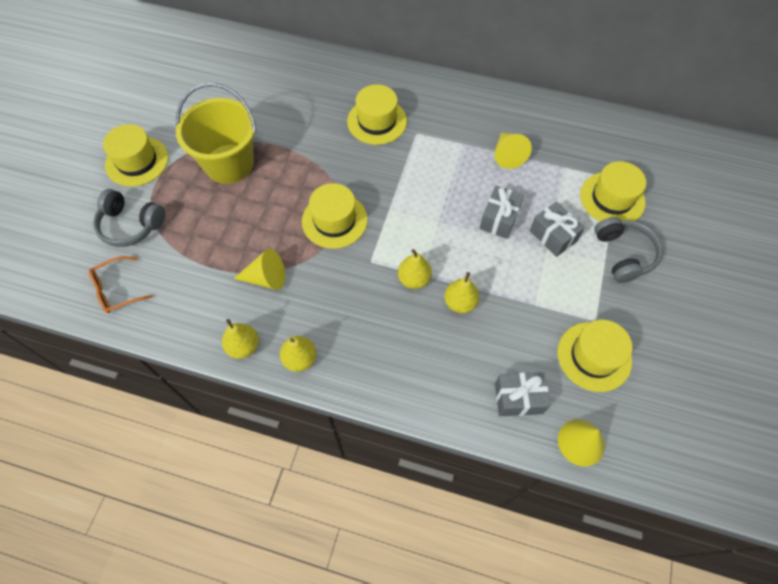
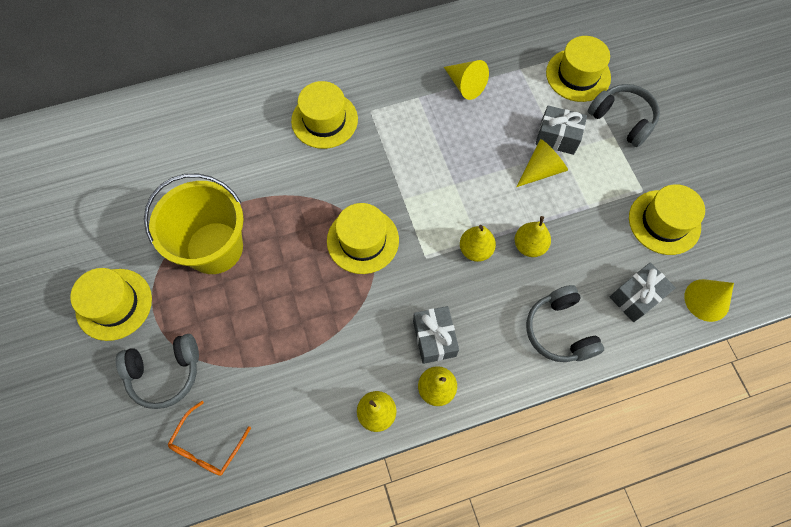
camera: 35 degrees left, 5 degrees up
(266, 278) = (344, 336): yellow cone -> yellow cone (541, 170)
(431, 381) = (559, 330): none -> grey headphones
(499, 219) = (503, 149): grey gift -> grey gift (434, 338)

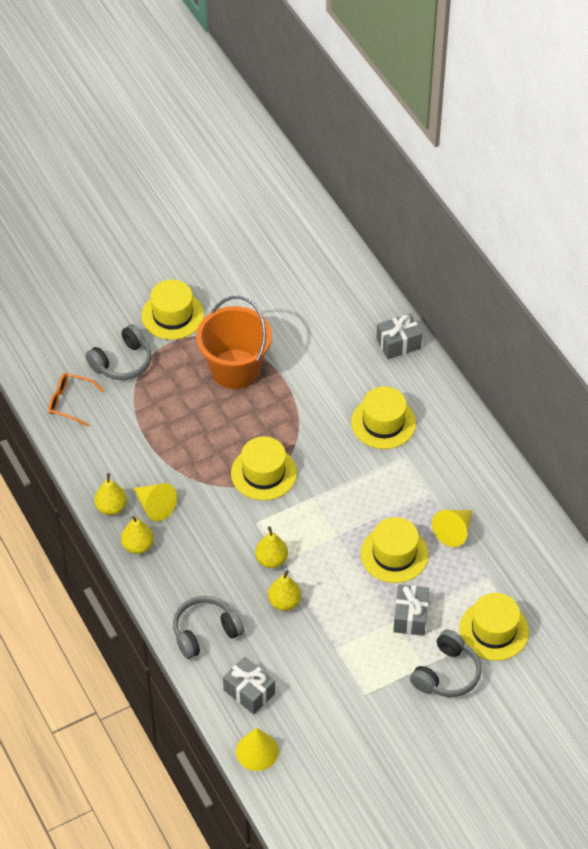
camera: 80 degrees right, 15 degrees down
(165, 372) = (122, 362): grey headphones -> grey headphones turned 105 degrees counterclockwise
(214, 248) = (235, 369): yellow bucket -> orange bucket
(434, 338) = (181, 539): grey gift -> grey gift (398, 343)
(541, 170) = (369, 605): yellow cone -> yellow cone (155, 506)
(664, 222) = (333, 714): yellow hat -> yellow hat (394, 554)

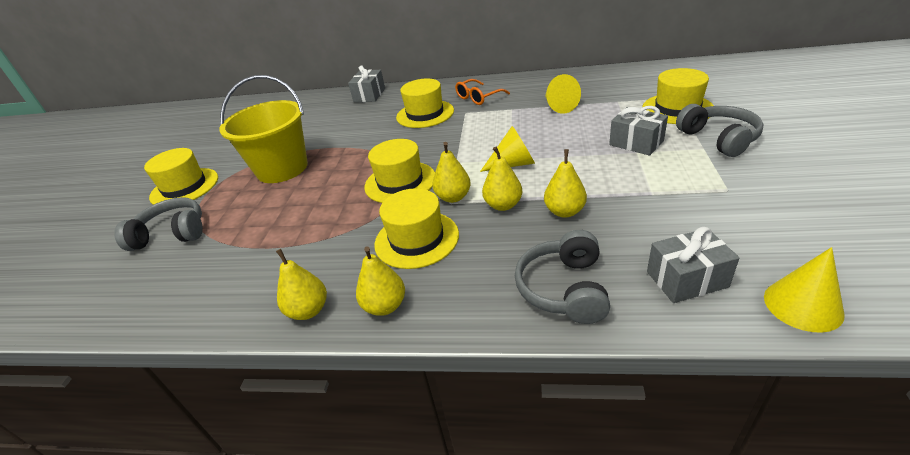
camera: 50 degrees left, 15 degrees down
(70, 402) = (146, 293): orange glasses -> orange glasses (478, 98)
(122, 362) = (172, 234): grey headphones -> grey headphones turned 90 degrees counterclockwise
(155, 506) = (350, 270): yellow cone -> yellow cone (513, 164)
(235, 369) = (282, 168): orange bucket -> yellow bucket
(264, 522) = (453, 197): none -> yellow pear
(394, 554) = (558, 136): yellow hat -> yellow hat (416, 239)

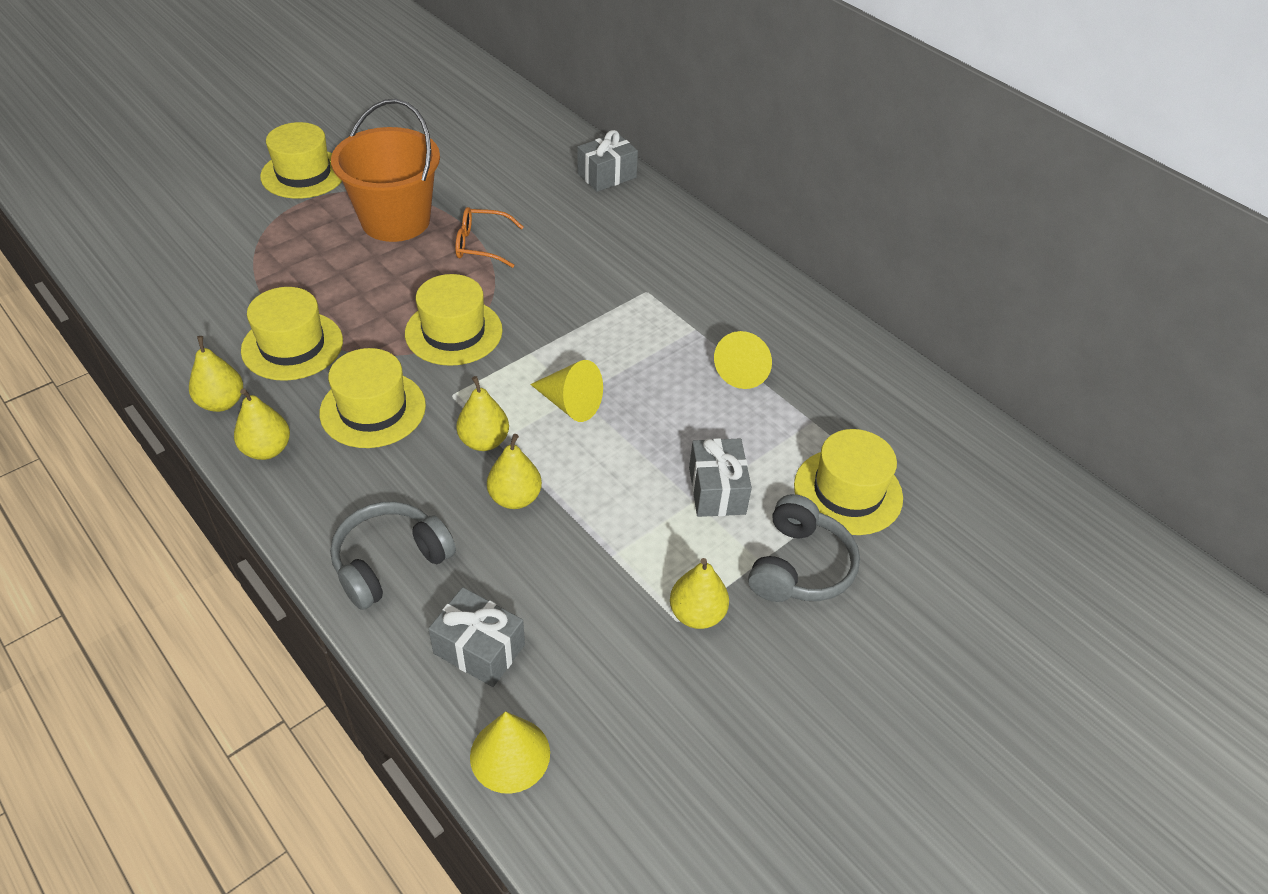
camera: 35 degrees right, 10 degrees up
(172, 234) = (235, 228): grey headphones -> none
(282, 168) = (395, 220): yellow bucket -> orange bucket
(425, 114) = (609, 257): yellow hat -> yellow hat (292, 345)
(453, 197) = (463, 392): yellow pear -> yellow pear (697, 614)
(478, 98) = (695, 280): orange glasses -> orange glasses (481, 245)

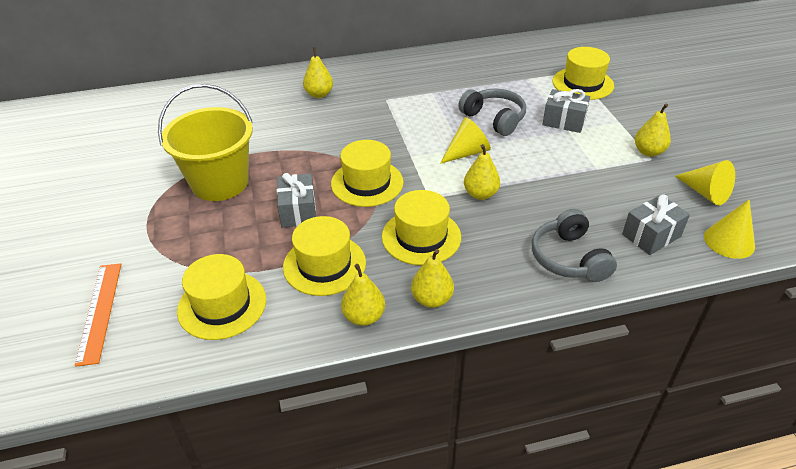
camera: 60 degrees left, 5 degrees down
(174, 224) = (100, 311): none -> orange ruler
(303, 174) = (109, 218): yellow hat -> yellow hat (222, 305)
(395, 220) = (220, 182): orange bucket -> yellow bucket
(481, 245) = (284, 150): orange glasses -> none
(515, 498) = (536, 193): yellow pear -> yellow pear (319, 94)
(606, 175) = (259, 83): grey gift -> grey gift (298, 211)
(744, 370) = (476, 87): yellow cone -> yellow cone (705, 193)
(799, 566) = (627, 112): grey headphones -> grey headphones (494, 119)

